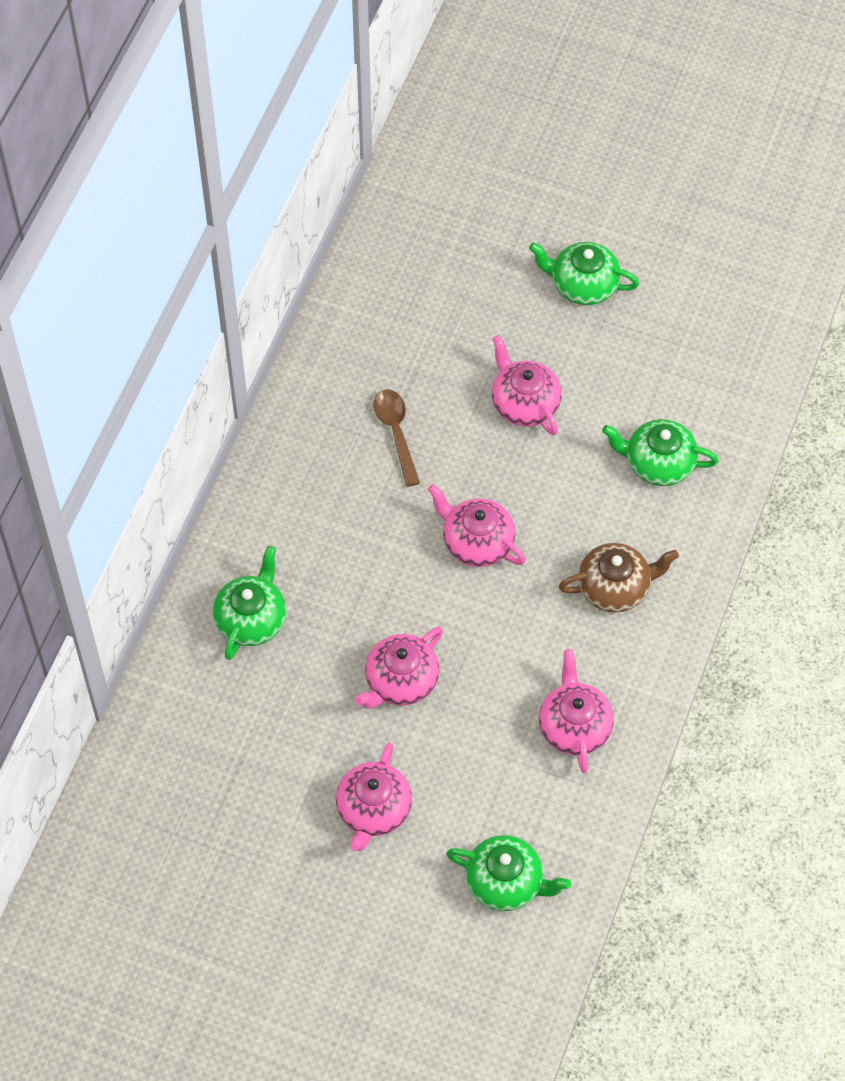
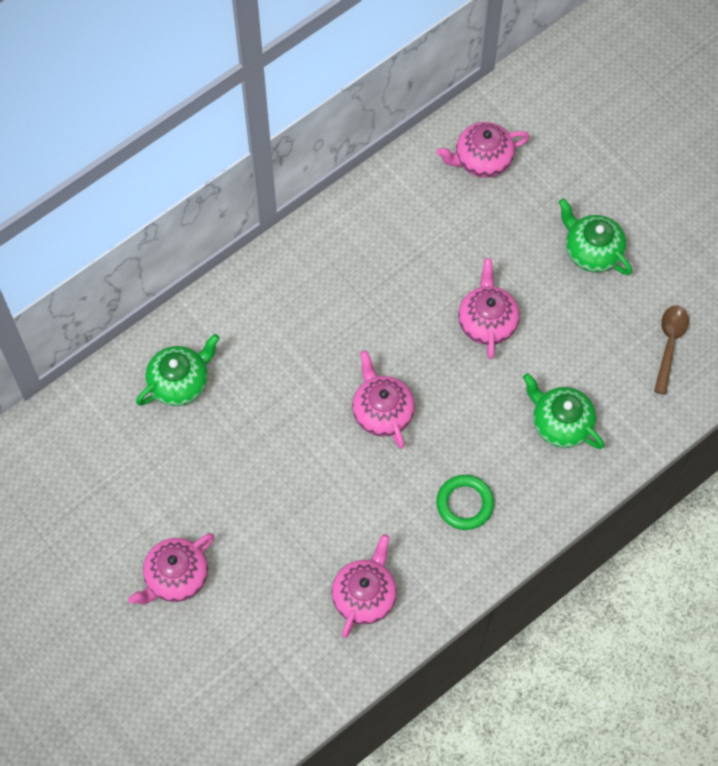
camera: 30 degrees right, 5 degrees up
(396, 433) = (375, 295): brown spoon -> brown spoon (669, 345)
(400, 681) = (257, 489): pink teapot -> pink teapot (482, 159)
(506, 882) = (237, 688): green teapot -> none
(615, 587) = (465, 504): brown teapot -> green ring

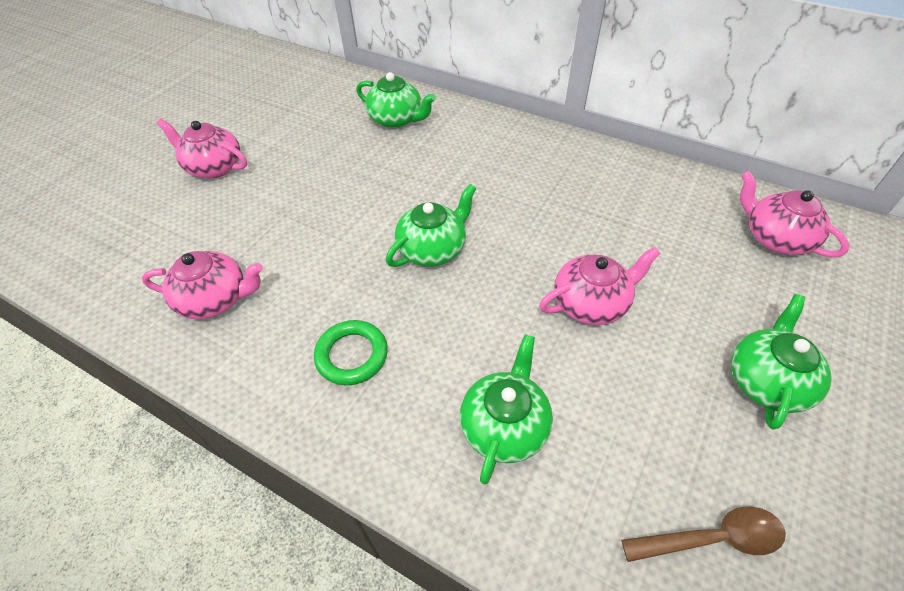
camera: 70 degrees right, 15 degrees down
(382, 411) = (433, 249): pink teapot -> green teapot

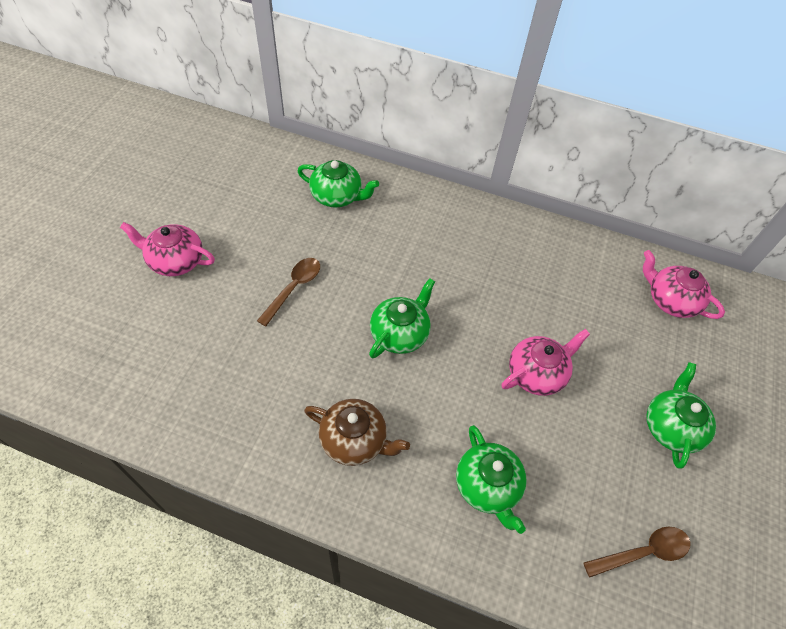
camera: 15 degrees left, 5 degrees up
(215, 299) = (221, 400): pink teapot -> none
(327, 198) = (293, 288): none -> brown spoon
(352, 355) = (354, 440): green ring -> brown teapot
(505, 425) = (487, 486): green teapot -> green teapot turned 150 degrees clockwise

